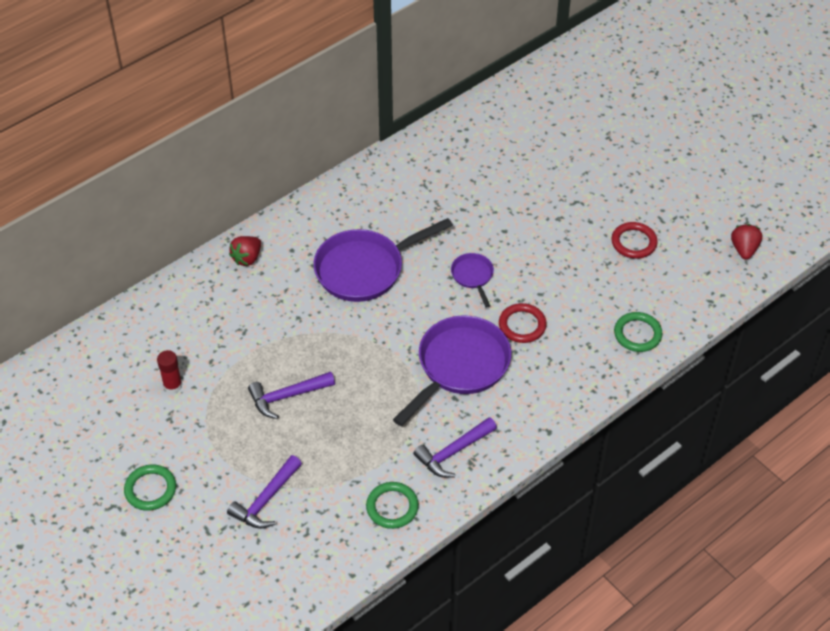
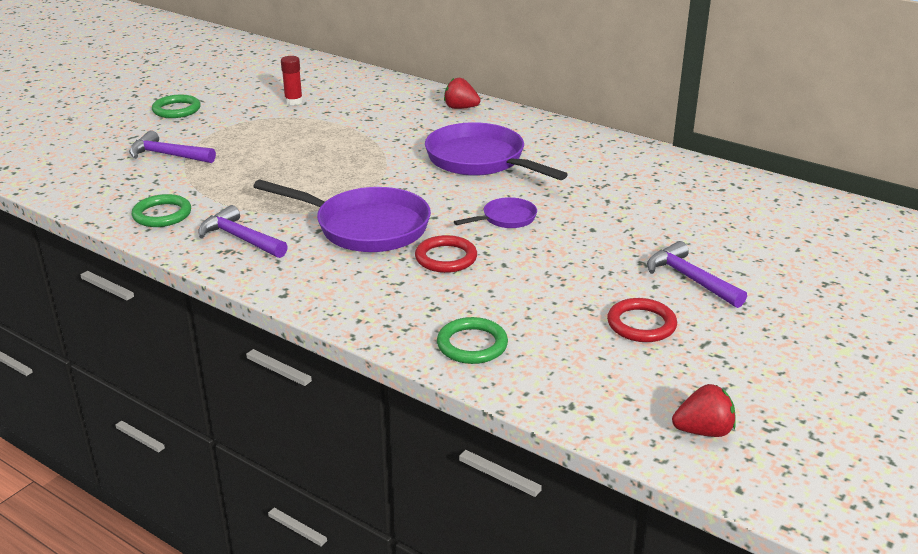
camera: 75 degrees right, 20 degrees down
(287, 396) = (295, 147): purple hammer -> purple hammer (689, 279)

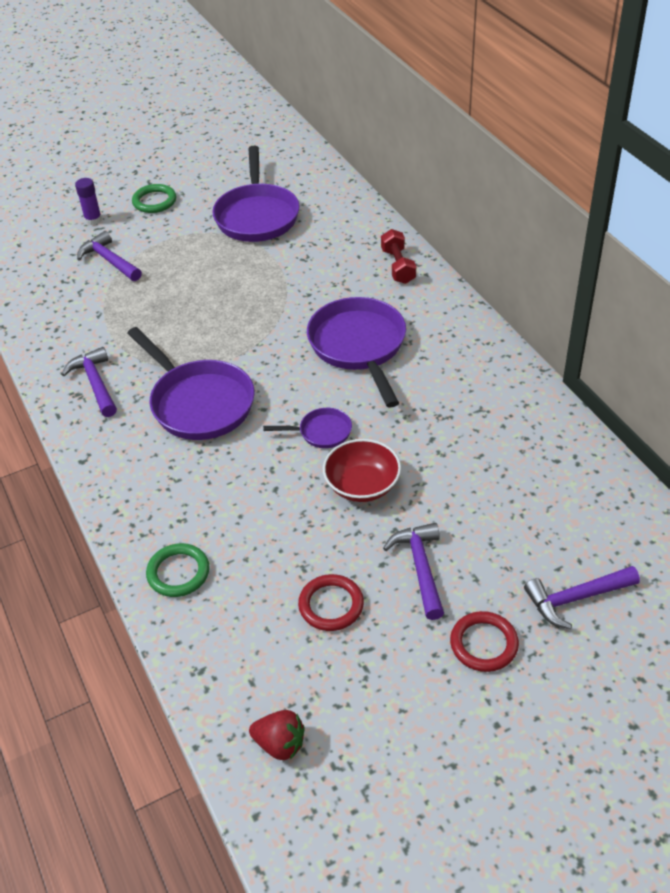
camera: 30 degrees right, 15 degrees up
(120, 132) = (93, 220): none -> purple glue stick
(162, 214) = (58, 334): green ring -> none
(293, 101) = (257, 216): red glue stick -> purple pan
(446, 258) = (234, 464): red ring -> red ring (484, 644)
(460, 108) = (398, 266): red strawberry -> red dumbbell
(580, 242) = (362, 485): none -> red bowl
(832, 263) = (575, 599): none -> purple hammer

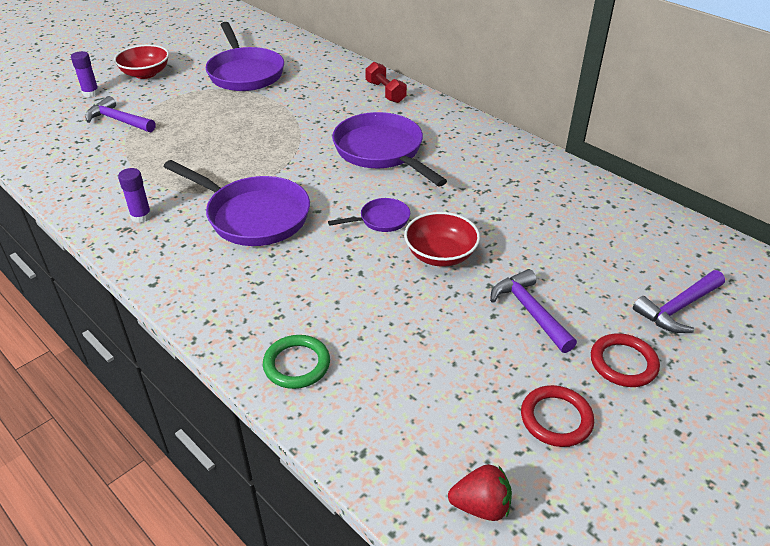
camera: 20 degrees left, 5 degrees down
(95, 383) = (141, 216): purple hammer -> purple glue stick
(154, 201) = (145, 74): green ring -> red bowl
(331, 605) = (464, 361): red ring -> red ring (556, 418)

